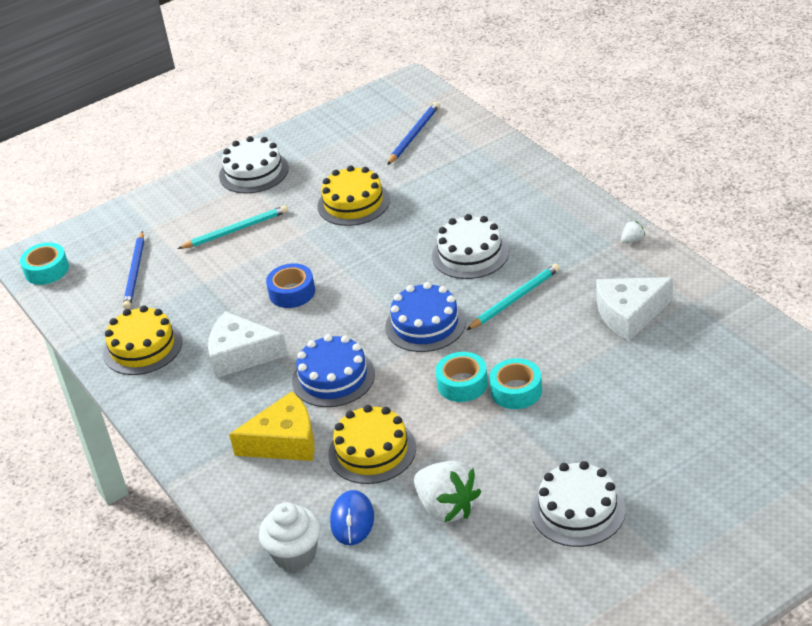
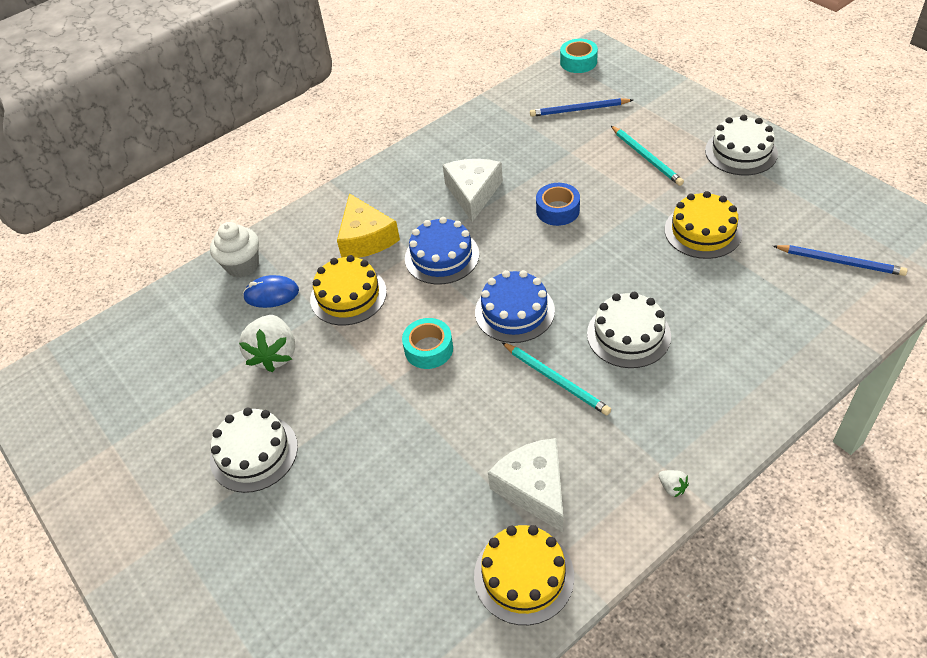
camera: 85 degrees right, 10 degrees up
(142, 347) = (483, 135): yellow cake -> yellow cake (524, 575)
(447, 507) = (274, 355): white strawberry -> white strawberry turned 45 degrees counterclockwise
(516, 391) = (416, 392): turquoise tape -> none

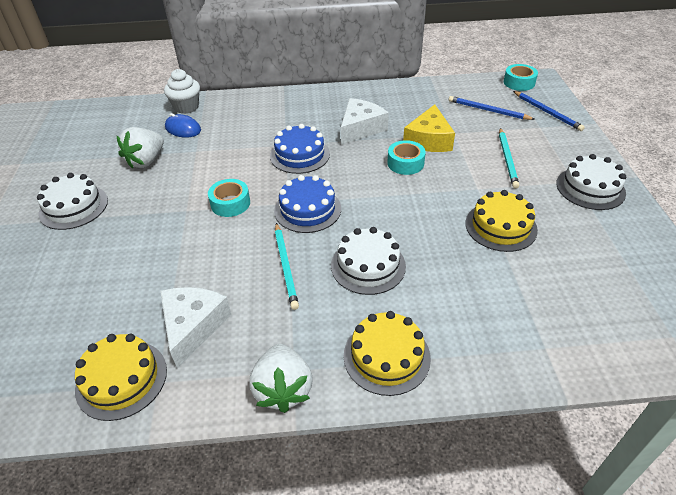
camera: 30 degrees right, 5 degrees down
(348, 295) = (221, 150): yellow cake -> yellow cake (386, 356)
(366, 238) = (267, 124): yellow cheese -> yellow cheese (429, 140)
(557, 210) = (405, 163): blue tape -> turquoise tape
(672, 487) = (283, 389): white strawberry -> white strawberry, size x2.40
(839, 262) = (600, 306): blue pencil -> blue pencil (547, 112)

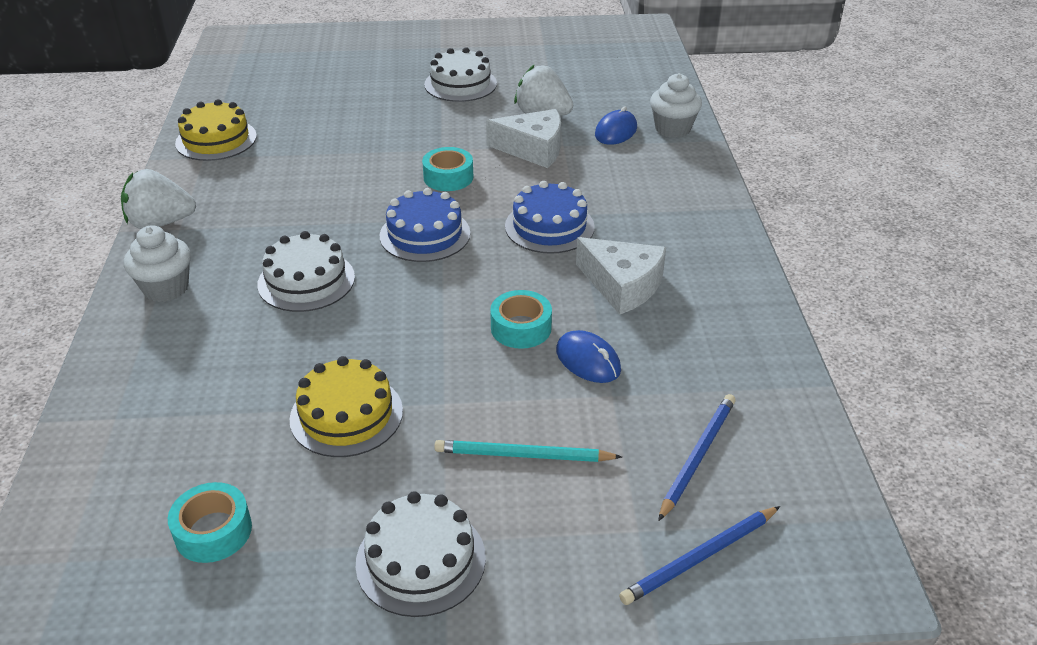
camera: 90 degrees right, 5 degrees down
(193, 326) = (260, 169): white cheese -> white cheese (533, 149)
(286, 266) = (326, 220): turquoise pencil -> none
(386, 356) = (166, 288): yellow cake -> white cupcake
(429, 140) = (588, 360): yellow cheese -> blue mouse
(519, 83) = (833, 534): turquoise tape -> turquoise tape (213, 531)

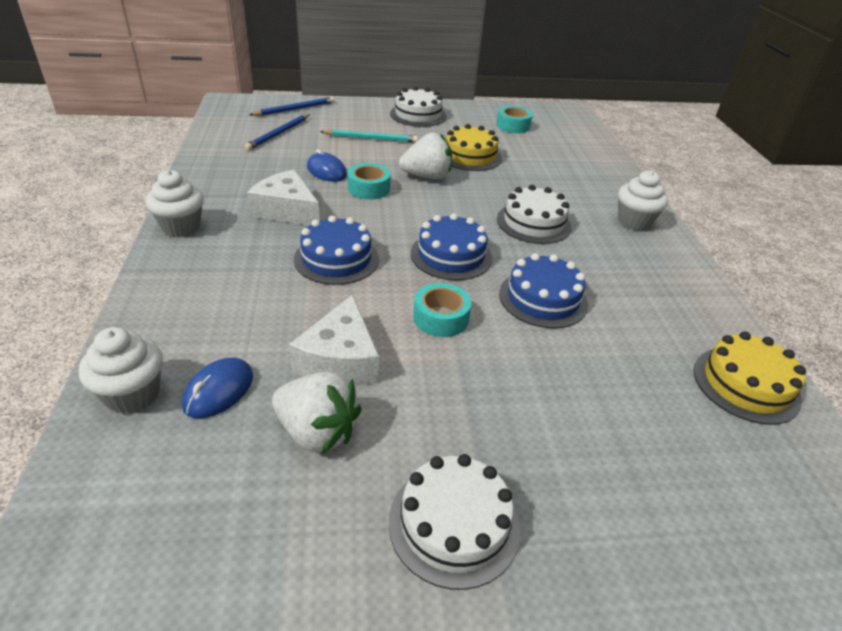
camera: 175 degrees right, 0 degrees up
(160, 223) = (693, 274): white strawberry -> white strawberry (427, 176)
(345, 195) = (543, 298): none -> blue cake
(533, 149) = (340, 359): white cheese -> white cheese turned 90 degrees counterclockwise
(733, 257) = (181, 227): none -> white cupcake

